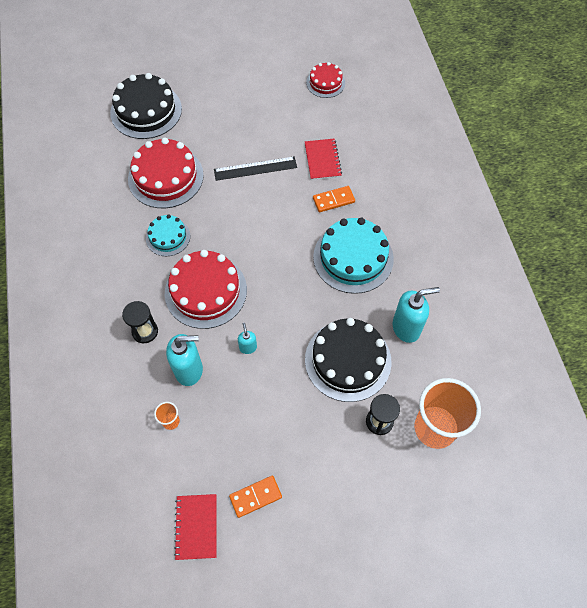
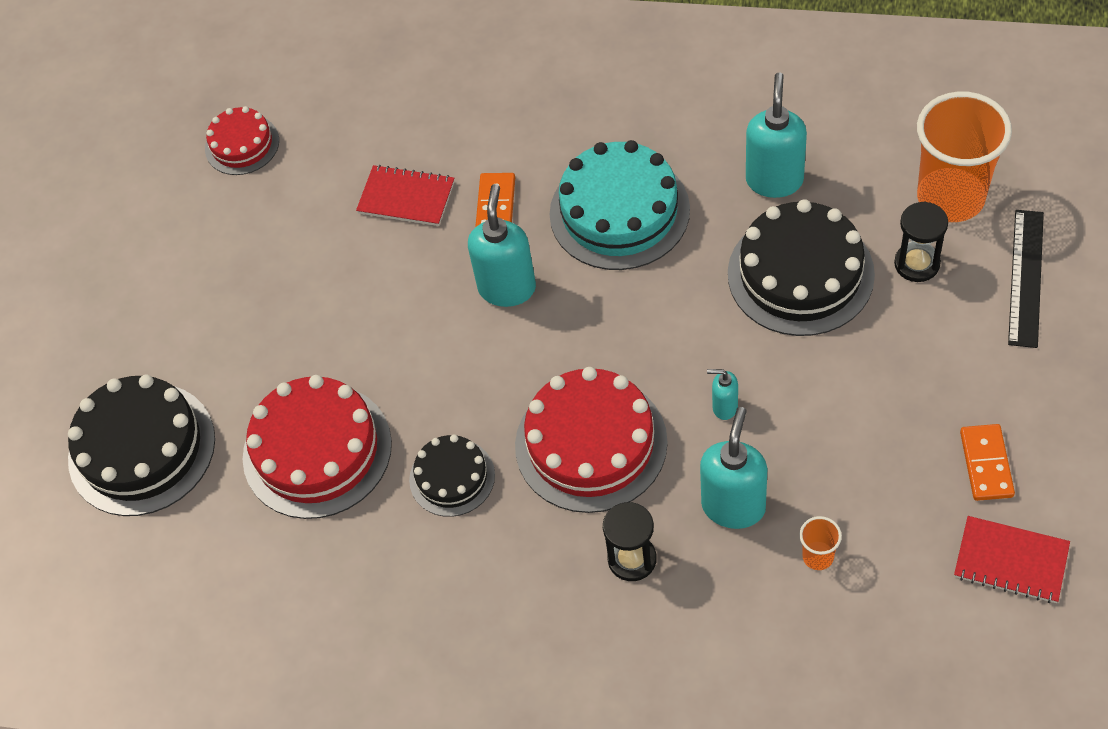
camera: 60 degrees left, 5 degrees down
(168, 237) = (452, 477): turquoise cake -> black cake
(255, 168) = (372, 302): black ruler -> black ruler (1026, 277)
(285, 222) = (507, 288): none -> turquoise soap dispenser

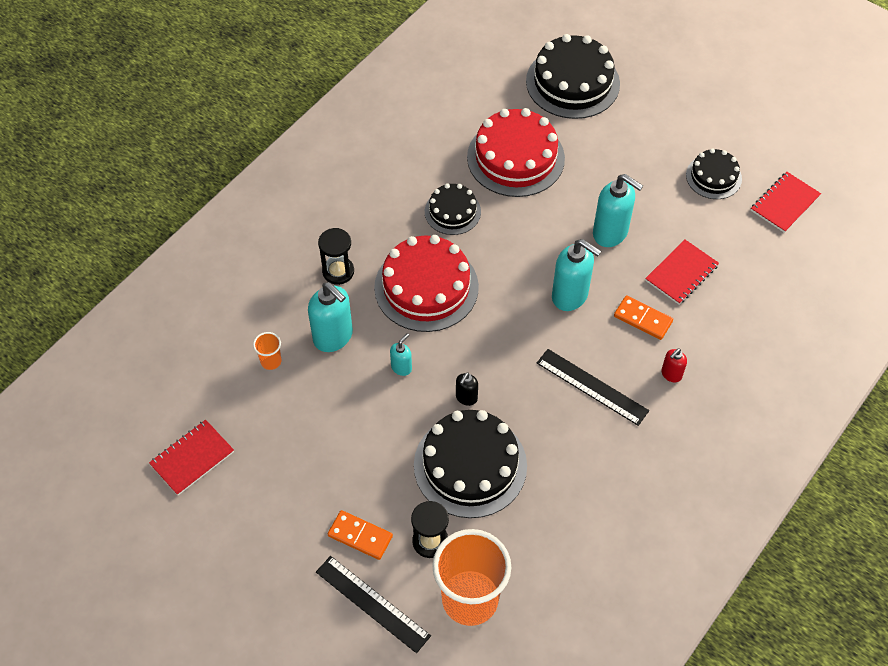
camera: 110 degrees right, 0 degrees up
(236, 226) = (713, 177): none -> black cake
(242, 145) = (784, 203): red cake -> red notebook
(554, 150) = (671, 374): none -> red soap dispenser
(619, 211) = (592, 386): turquoise cake -> black ruler
(718, 320) = (466, 398): none -> black soap dispenser
(774, 180) = (559, 494): turquoise soap dispenser -> turquoise soap dispenser (610, 233)
(986, 464) = (260, 486): orange domino -> orange domino (360, 536)

